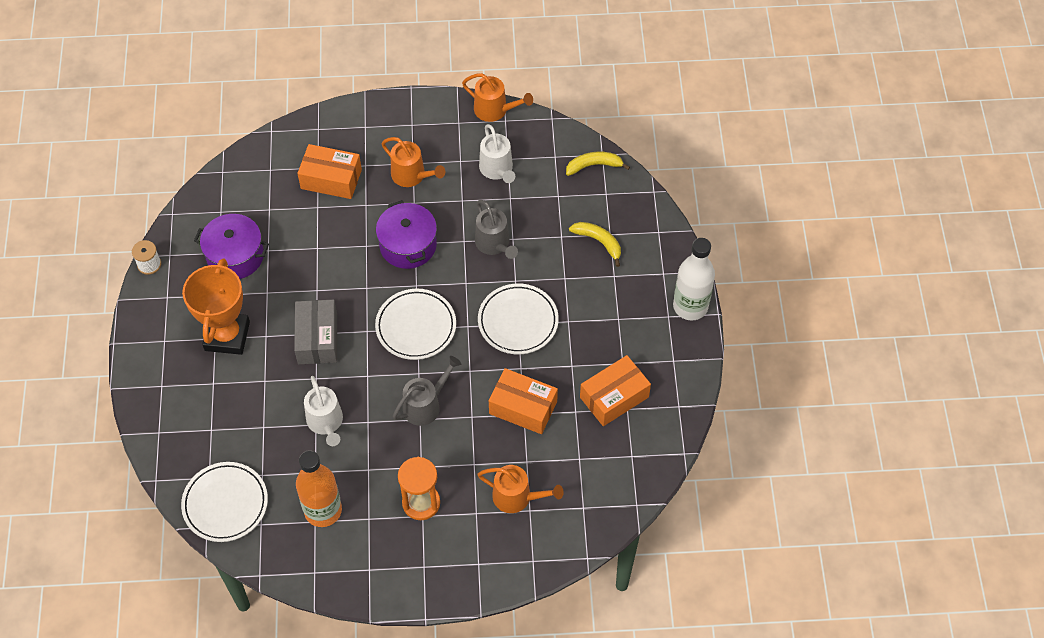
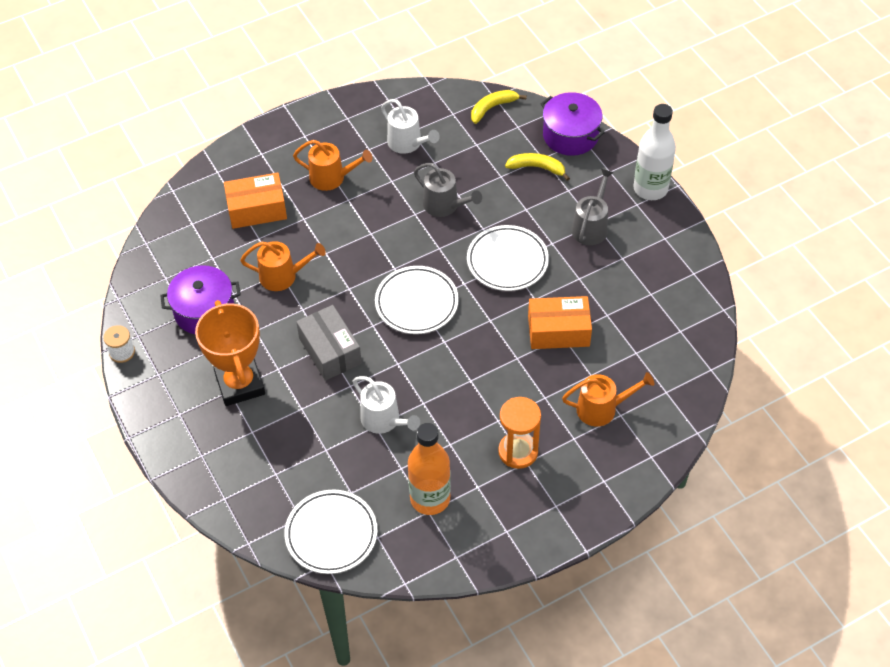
camera: 25 degrees left, 5 degrees down
(408, 245) = (365, 237): purple pot -> purple pot (570, 135)
(425, 405) = (468, 366): grey watering can -> grey watering can (591, 227)
(494, 110) = (374, 96): orange watering can -> orange watering can (283, 276)
(614, 397) = (633, 289): orange box -> none

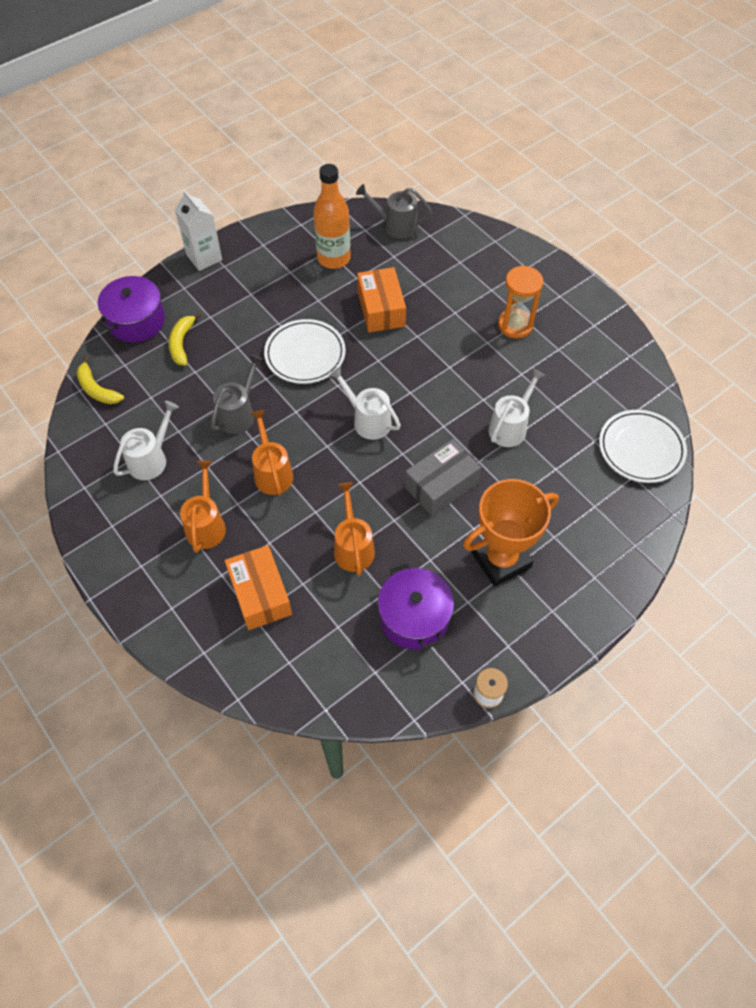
camera: 100 degrees left, 5 degrees up
(416, 303) = (368, 420): white plate -> white watering can
(430, 498) = (581, 381): orange bottle -> orange bottle (333, 258)
(591, 227) = (255, 296): grey watering can -> grey watering can (396, 226)
(602, 409) = (457, 274): orange watering can -> orange watering can (272, 473)
(650, 189) = (204, 257): white bottle -> white carton

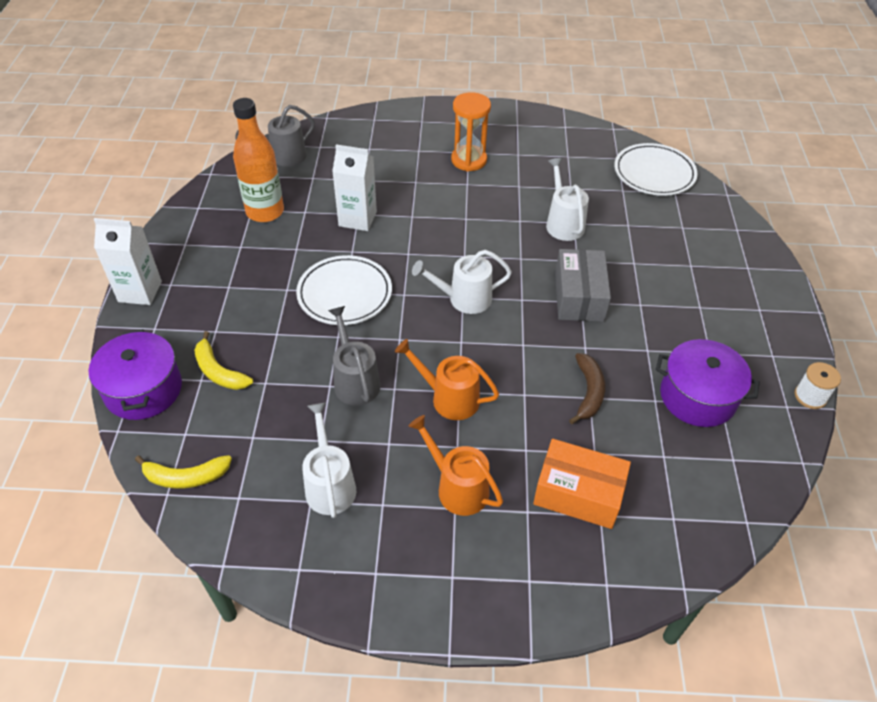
camera: 50 degrees left, 10 degrees down
(353, 547) = (588, 392): orange watering can -> brown banana
(381, 309) = (357, 219): orange box -> white carton
(501, 560) = (686, 308): orange trophy -> none

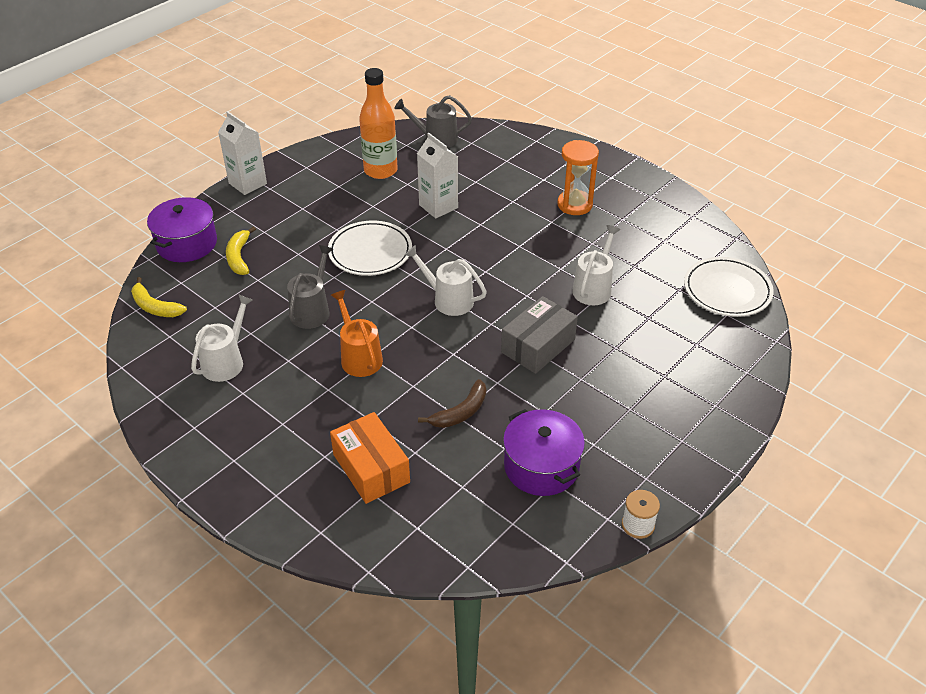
camera: 40 degrees right, 5 degrees down
(458, 487) = (298, 413): orange watering can -> none

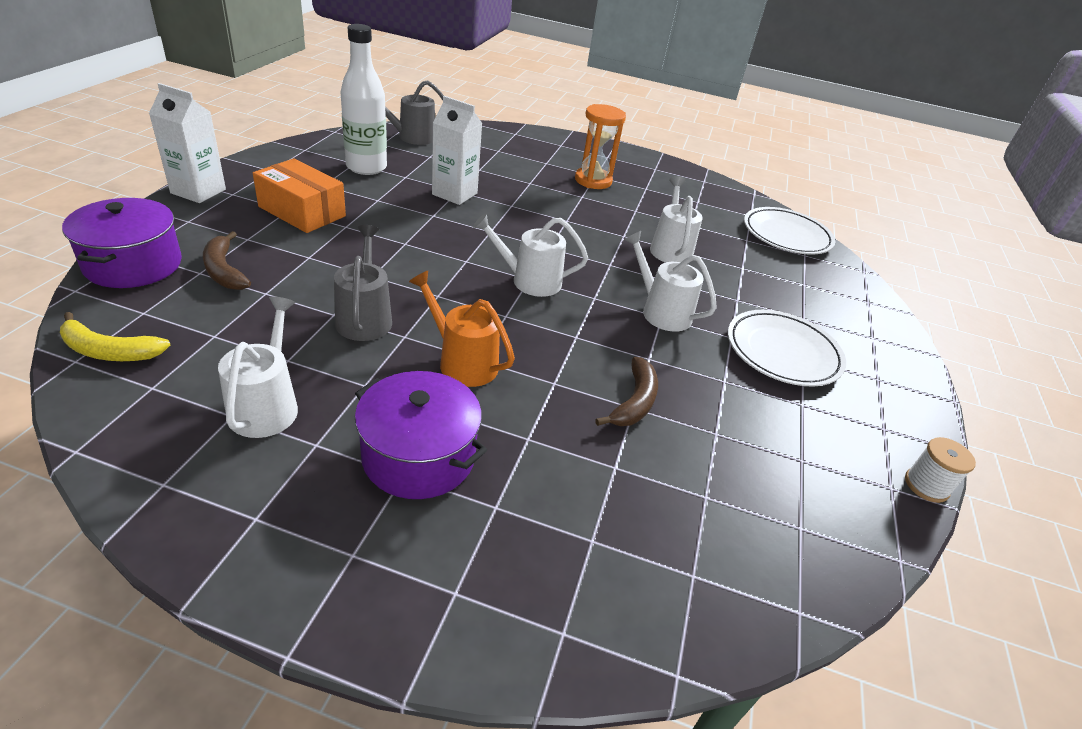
camera: 30 degrees left, 5 degrees down
(239, 257) = (224, 271): yellow banana -> brown banana
(370, 252) = (403, 244): white plate -> white plate (782, 352)
(371, 468) = (573, 506): orange box -> orange box (302, 211)
(380, 170) = (366, 167): orange bottle -> white bottle
(538, 346) = (661, 312): grey box -> white watering can
(541, 466) = (773, 444): purple pot -> purple pot (418, 456)

